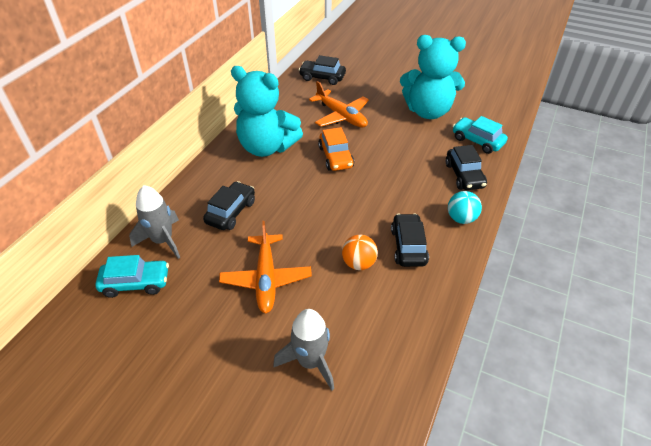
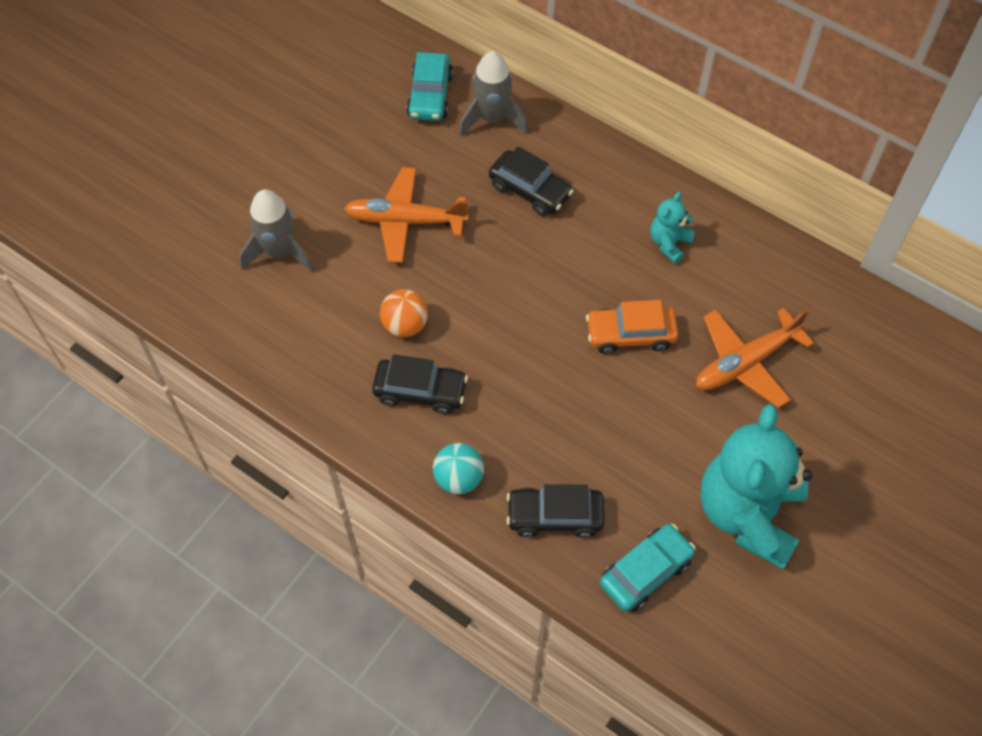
camera: 100 degrees right, 15 degrees up
(267, 147) = (669, 243): turquoise teddy bear -> turquoise teddy bear, size x0.44
(322, 77) = (879, 352): black car -> none

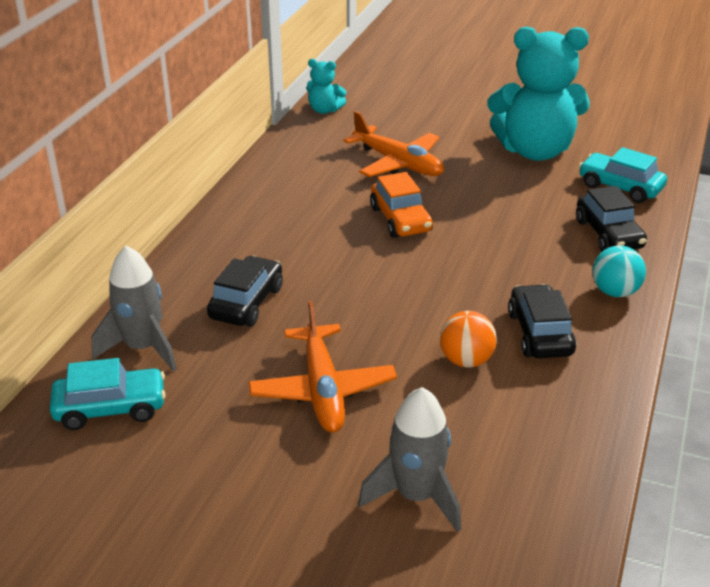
camera: 105 degrees left, 25 degrees down
(669, 243) = (286, 211): turquoise teddy bear -> turquoise teddy bear (324, 110)

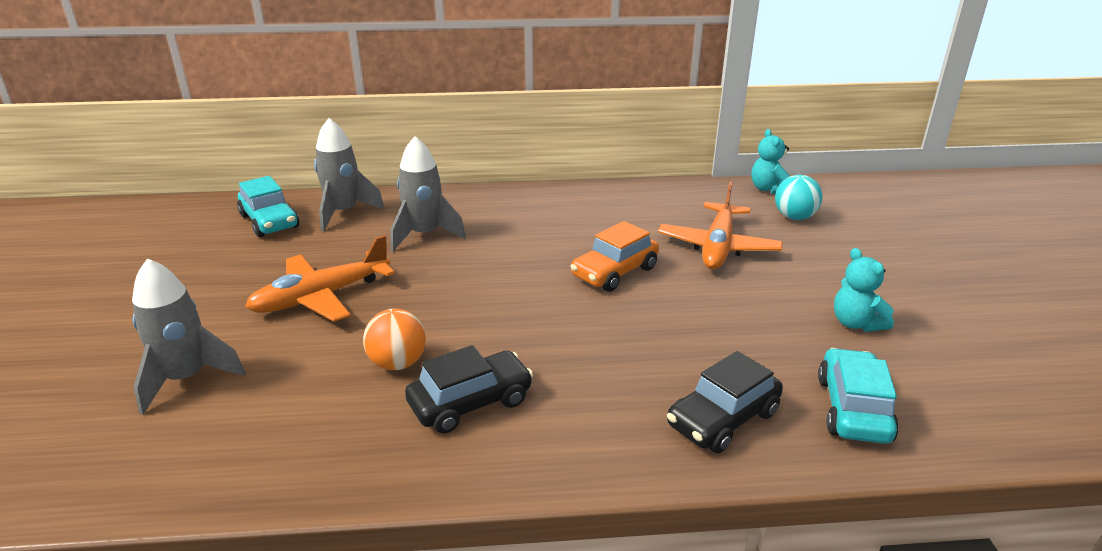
camera: 65 degrees right, 5 degrees down
(246, 303) = (424, 235): black car -> grey rocket
(535, 151) = (856, 323): turquoise teddy bear -> turquoise teddy bear, size x0.44
(615, 292) = (594, 447): turquoise ball -> turquoise ball (794, 217)

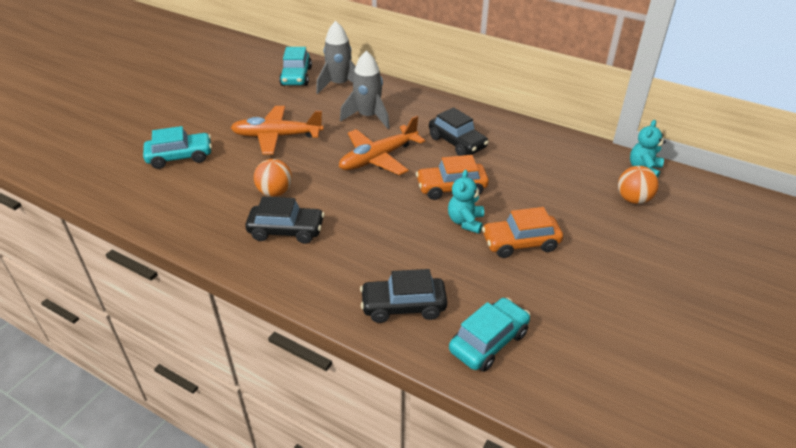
camera: 35 degrees right, 10 degrees up
(186, 378) = (180, 157): grey rocket -> turquoise car
(563, 226) = (457, 143): none -> black car
(718, 247) = (543, 199): orange plane -> orange plane (378, 158)
(752, 296) = (520, 243): none -> orange car
(794, 217) = (633, 199): turquoise ball -> orange ball
(856, 323) = (568, 293): turquoise teddy bear -> turquoise teddy bear (465, 222)

